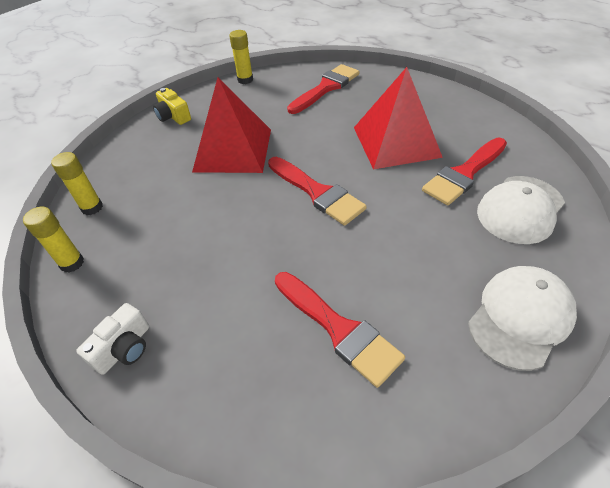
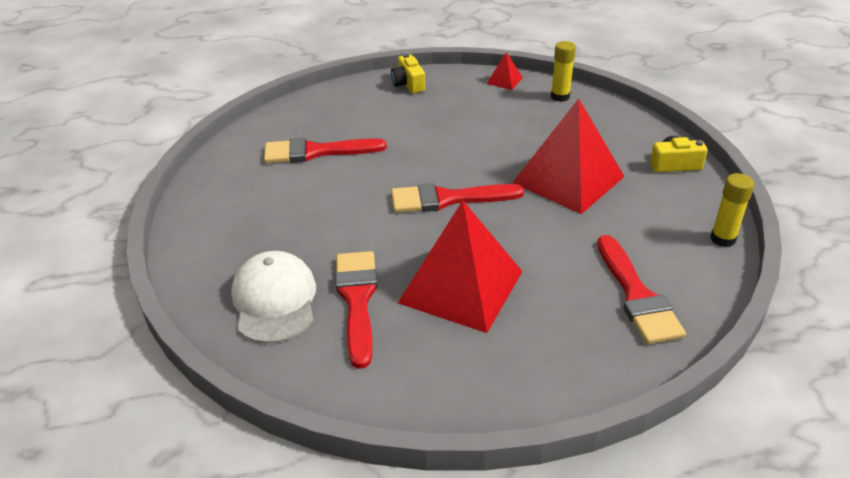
camera: 125 degrees right, 10 degrees down
(72, 263) = (504, 80): yellow glue stick -> red pyramid
(124, 348) = (408, 84): white camera -> yellow camera
(520, 317) = (213, 224): white cap -> none

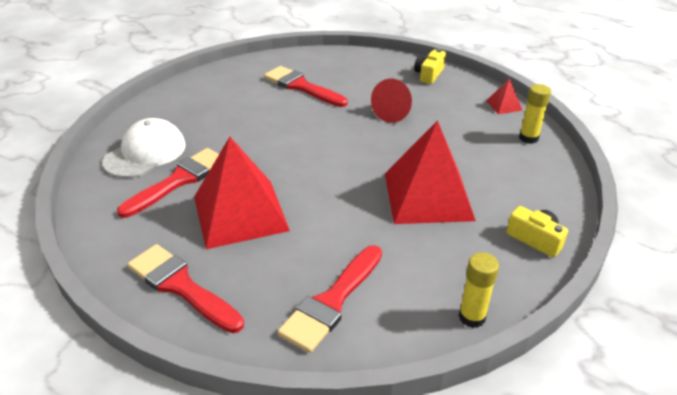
camera: 45 degrees right, 0 degrees up
(435, 130) = (395, 112): none -> red cone
(448, 199) = (325, 158): red brush -> red brush (181, 286)

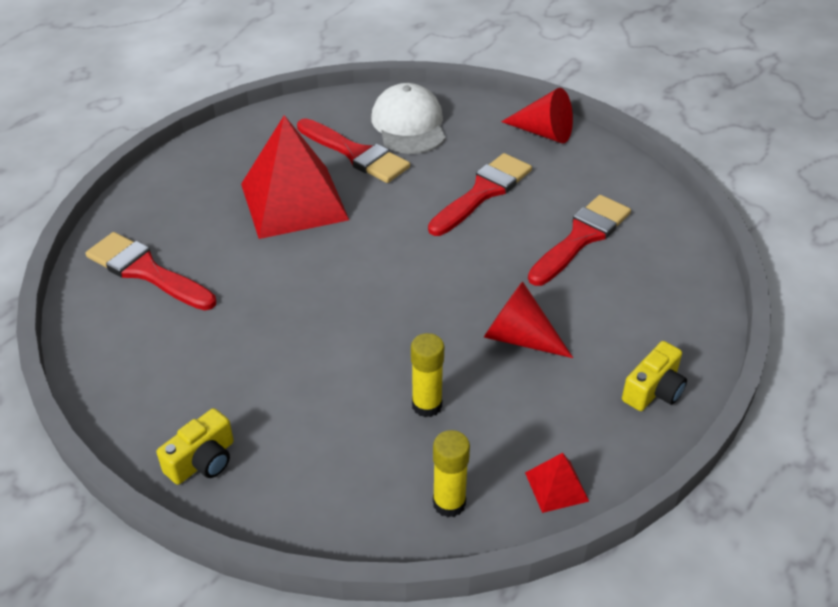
camera: 90 degrees right, 5 degrees up
(145, 153) = (409, 125): white cap -> white cap turned 135 degrees counterclockwise
(181, 94) = (544, 133): none -> red cone
(181, 286) = (193, 174): red brush -> red brush (483, 192)
(428, 196) = (306, 359): red pyramid -> none
(429, 74) = (653, 390): yellow camera -> yellow camera turned 105 degrees clockwise
(472, 317) = (93, 377): yellow glue stick -> yellow glue stick (427, 405)

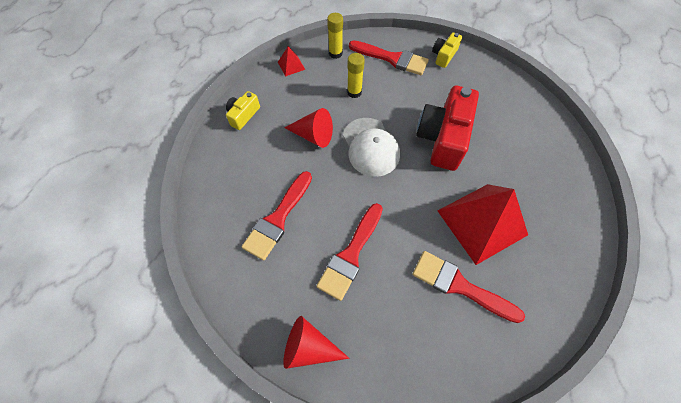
camera: 170 degrees right, 20 degrees up
(146, 271) = (538, 148): red brush -> red brush (392, 59)
(292, 305) = (443, 138): none -> red camera
(409, 125) = (429, 337): white cap -> white cap (370, 147)

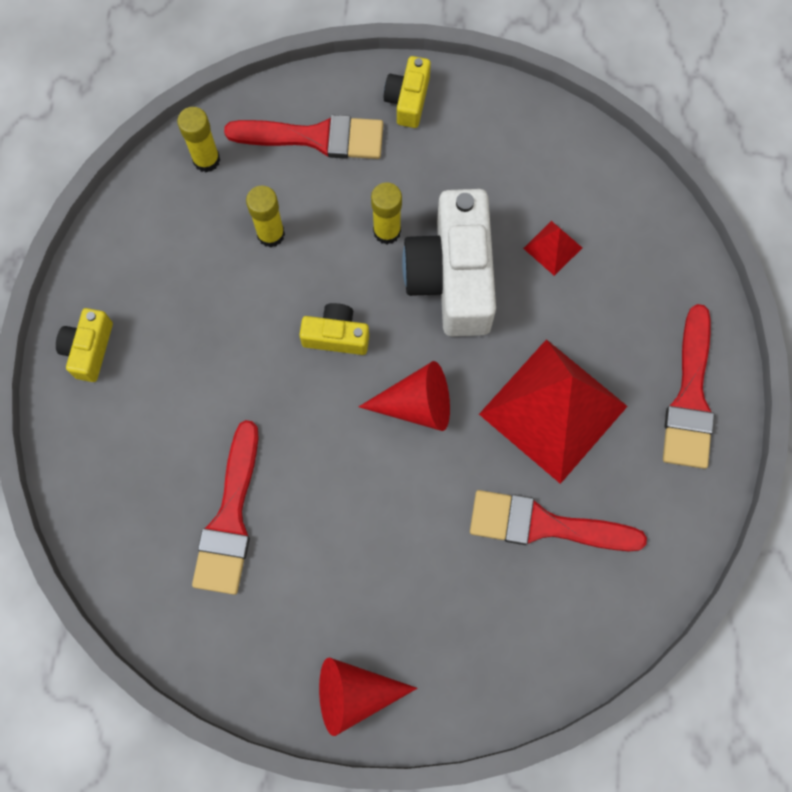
camera: 20 degrees left, 10 degrees up
(291, 65) = (133, 214): red pyramid -> red pyramid (552, 248)
(313, 135) = (230, 347): red cone -> red cone (417, 405)
(351, 255) = (367, 536): red brush -> red brush (690, 397)
(370, 147) = (336, 336): white cap -> yellow camera
(414, 108) = (387, 231): none -> yellow glue stick
(443, 138) = (452, 277): red camera -> white camera

